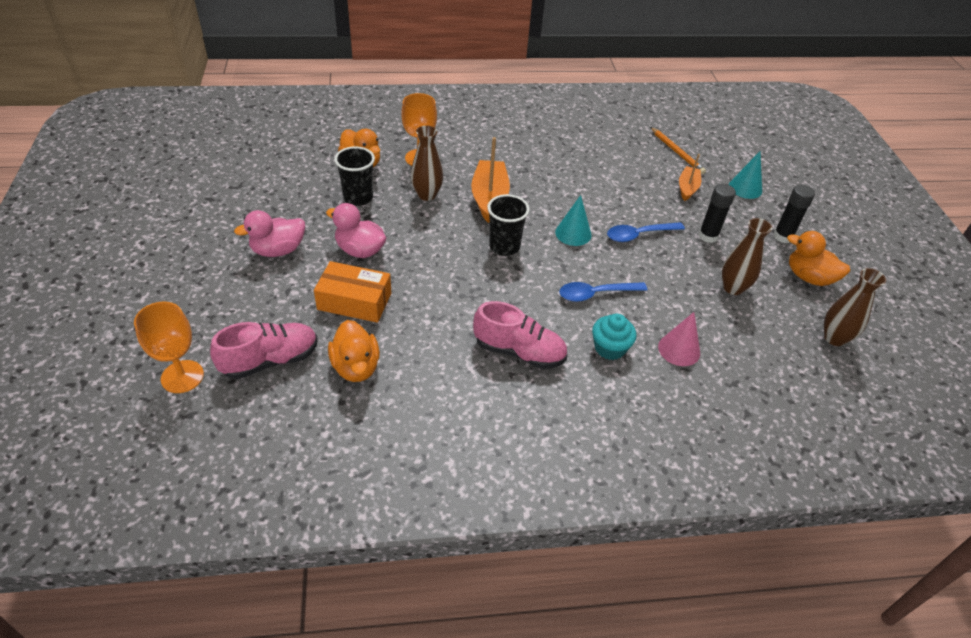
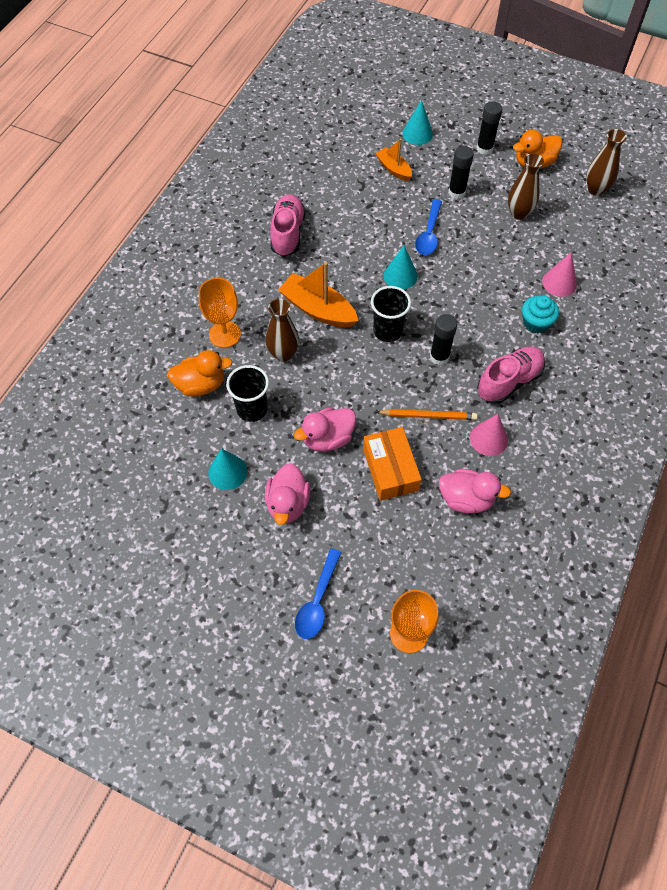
camera: 55 degrees left, 15 degrees up
(270, 360) = (426, 559): pink shoe -> pink shoe (287, 233)
(288, 206) = (227, 472): none -> turquoise cone
(354, 301) = (390, 469): orange box -> orange box turned 60 degrees counterclockwise
(356, 367) = (466, 499): orange duck -> pink duck
(438, 360) = (488, 439): none -> pink cone
(505, 290) = (439, 356): none -> black glue stick
(596, 294) = (477, 300): blue spoon -> blue spoon (317, 601)
(677, 152) = (344, 147): orange pencil -> orange pencil (428, 415)

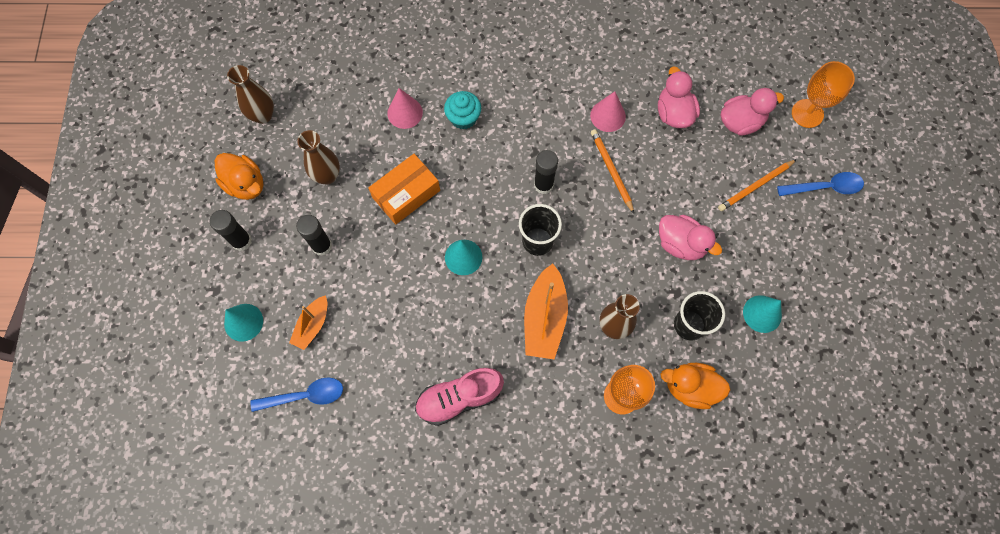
camera: 115 degrees left, 10 degrees up
(201, 385) = (690, 387): orange duck -> orange duck turned 45 degrees counterclockwise
(288, 503) = (760, 248): pink duck -> pink duck (740, 122)
(351, 534) = (755, 186): none -> orange pencil
(390, 469) = (680, 180): orange box -> orange box (406, 194)
(429, 234) = (394, 251): blue spoon -> blue spoon (305, 396)
(509, 381) = (540, 119): pink shoe -> none

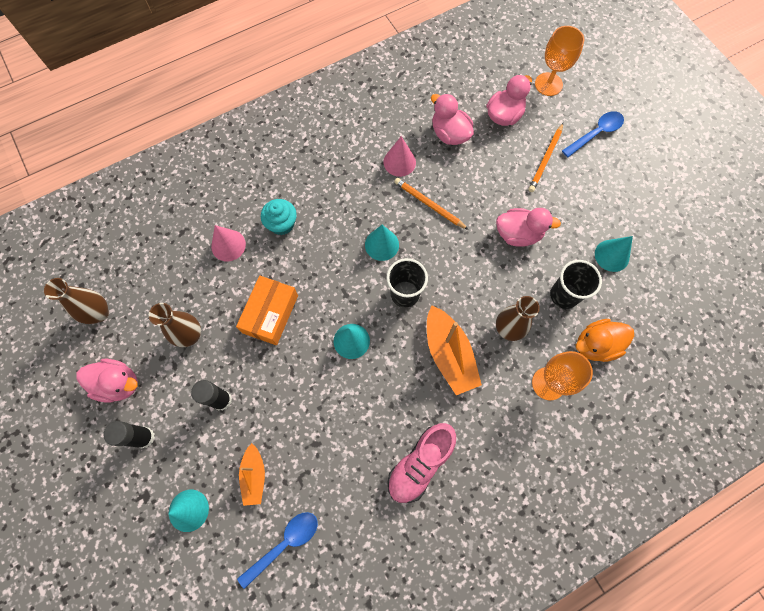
camera: 30 degrees left, 0 degrees up
(246, 184) = (118, 383): orange duck -> pink duck
(543, 185) = (382, 244): black glue stick -> turquoise cone

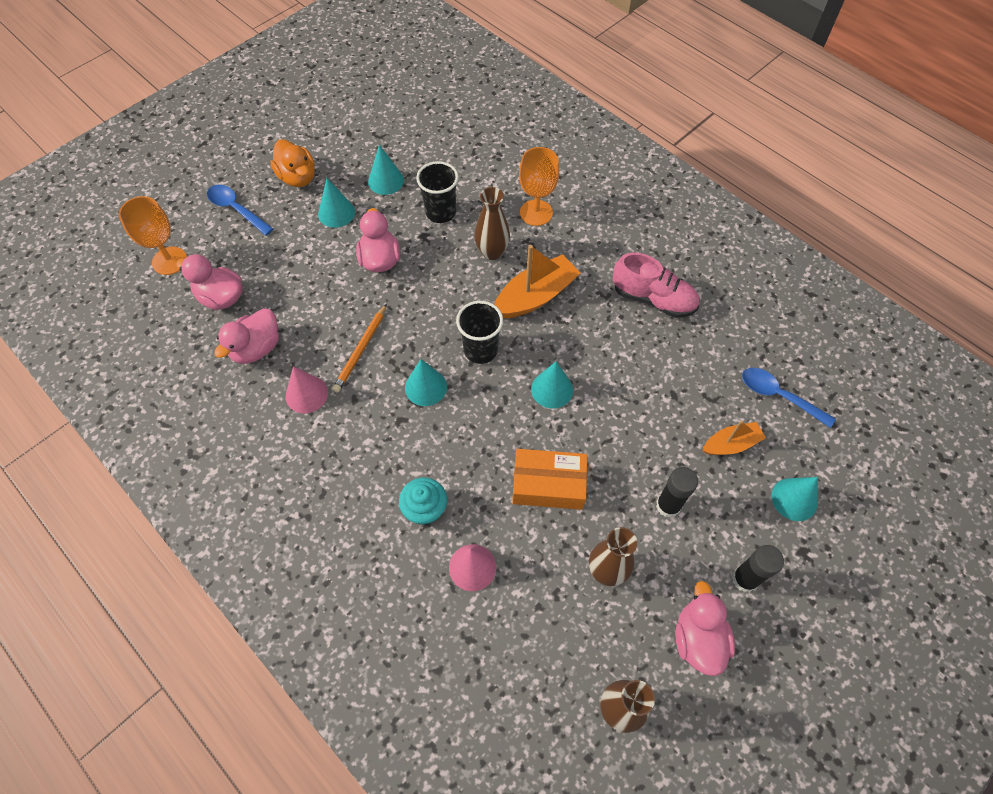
camera: 105 degrees left, 10 degrees down
(545, 159) = (278, 249): orange pencil -> none
(578, 208) = (336, 213): none -> turquoise cone
(596, 345) = (485, 183): orange duck -> orange duck (298, 177)

